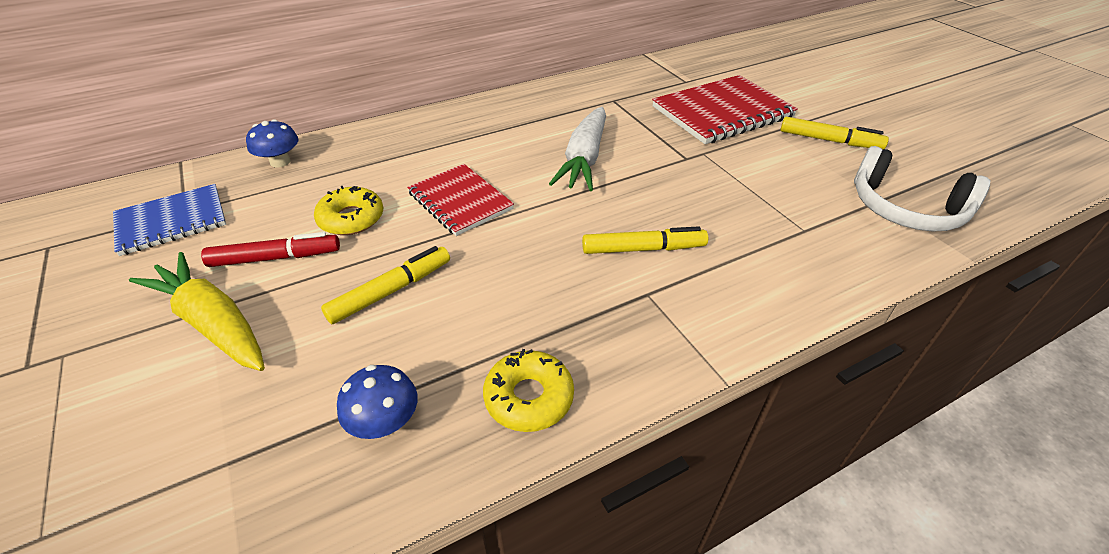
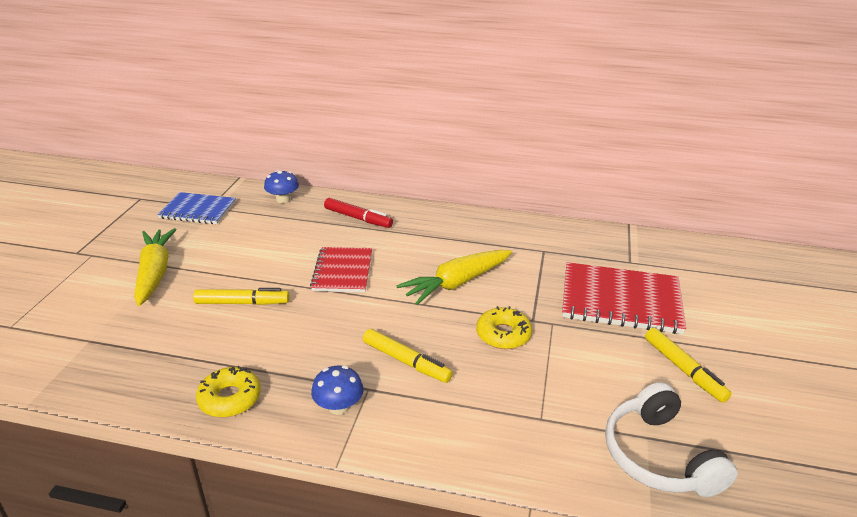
camera: 40 degrees right, 10 degrees down
(276, 258) = (216, 254): red marker -> red marker (358, 218)
(351, 219) = (275, 251): yellow donut -> yellow donut (503, 334)
(385, 422) = (159, 365): blue mushroom -> blue mushroom (339, 407)
(584, 159) = (456, 283): white carrot -> yellow carrot

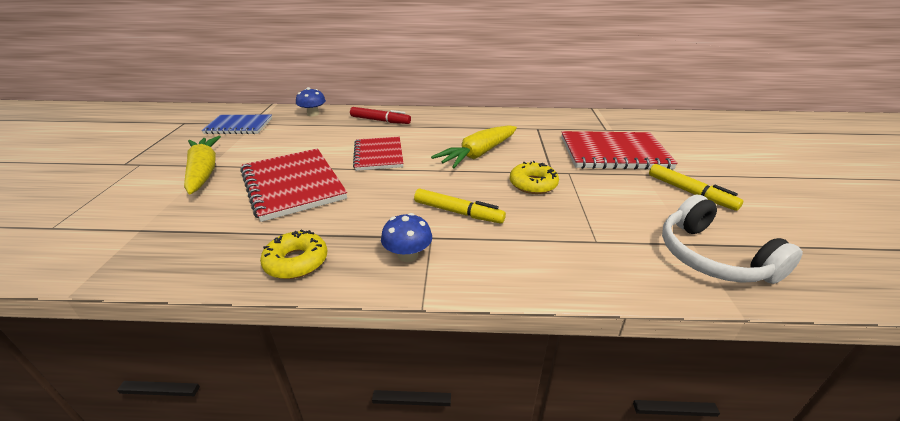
camera: 10 degrees left, 0 degrees up
(242, 303) = (293, 185): yellow marker -> red notebook

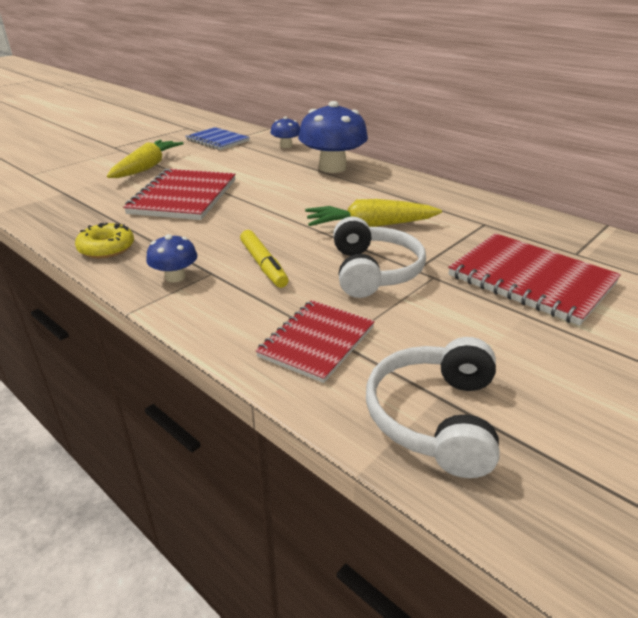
camera: 40 degrees right, 0 degrees up
(378, 155) = (280, 196): red notebook -> red notebook (316, 342)
(380, 120) = (332, 167): red marker -> blue mushroom
(533, 184) = (373, 271): yellow donut -> white headphones
(690, 192) = (548, 356): yellow marker -> none

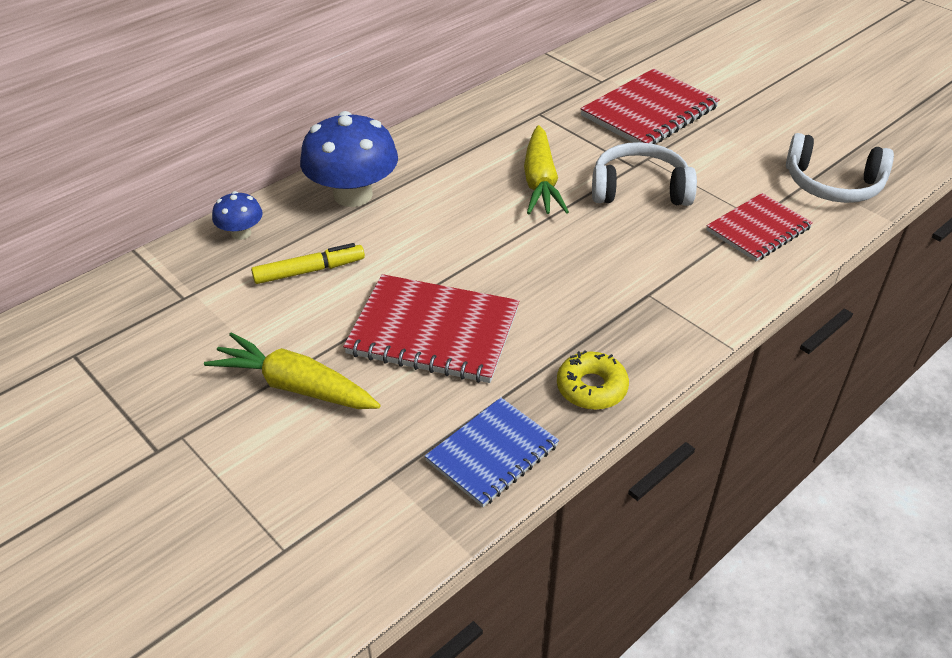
camera: 85 degrees left, 10 degrees up
(175, 277) = (659, 320): blue mushroom -> none
(217, 140) = (179, 310): blue notebook -> blue notebook (492, 453)
(263, 265) = (630, 257): yellow marker -> yellow marker (309, 271)
(316, 342) = (758, 229): red notebook -> red notebook turned 75 degrees counterclockwise

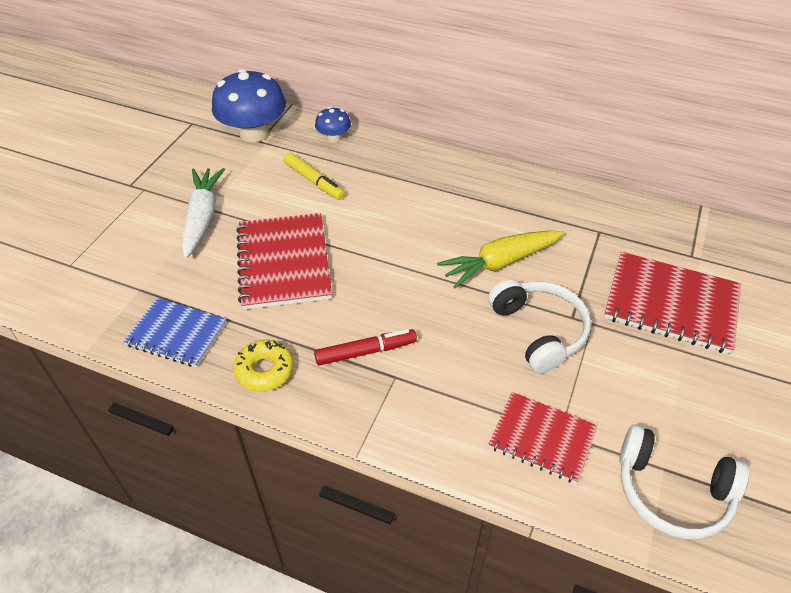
camera: 65 degrees right, 5 degrees up
(295, 386) = (202, 218): yellow carrot -> white carrot
(353, 195) = (408, 170): blue mushroom -> blue mushroom (254, 133)
(605, 305) = (366, 351): none -> red marker
(832, 184) = (672, 491): white headphones -> white headphones turned 60 degrees counterclockwise

